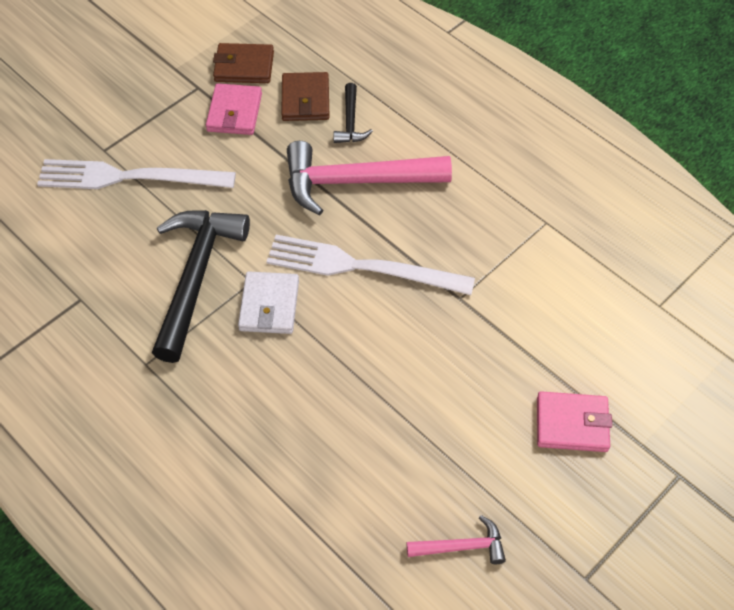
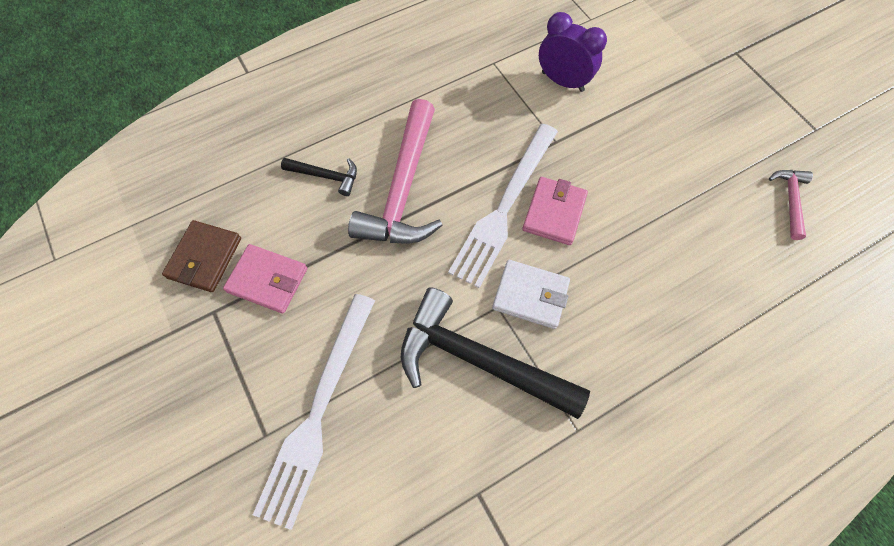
camera: 75 degrees left, 10 degrees up
(305, 100) = (280, 209): brown wallet -> none
(547, 291) = (562, 81): none -> purple clock
(572, 424) = (687, 100): pink wallet -> pink wallet (554, 213)

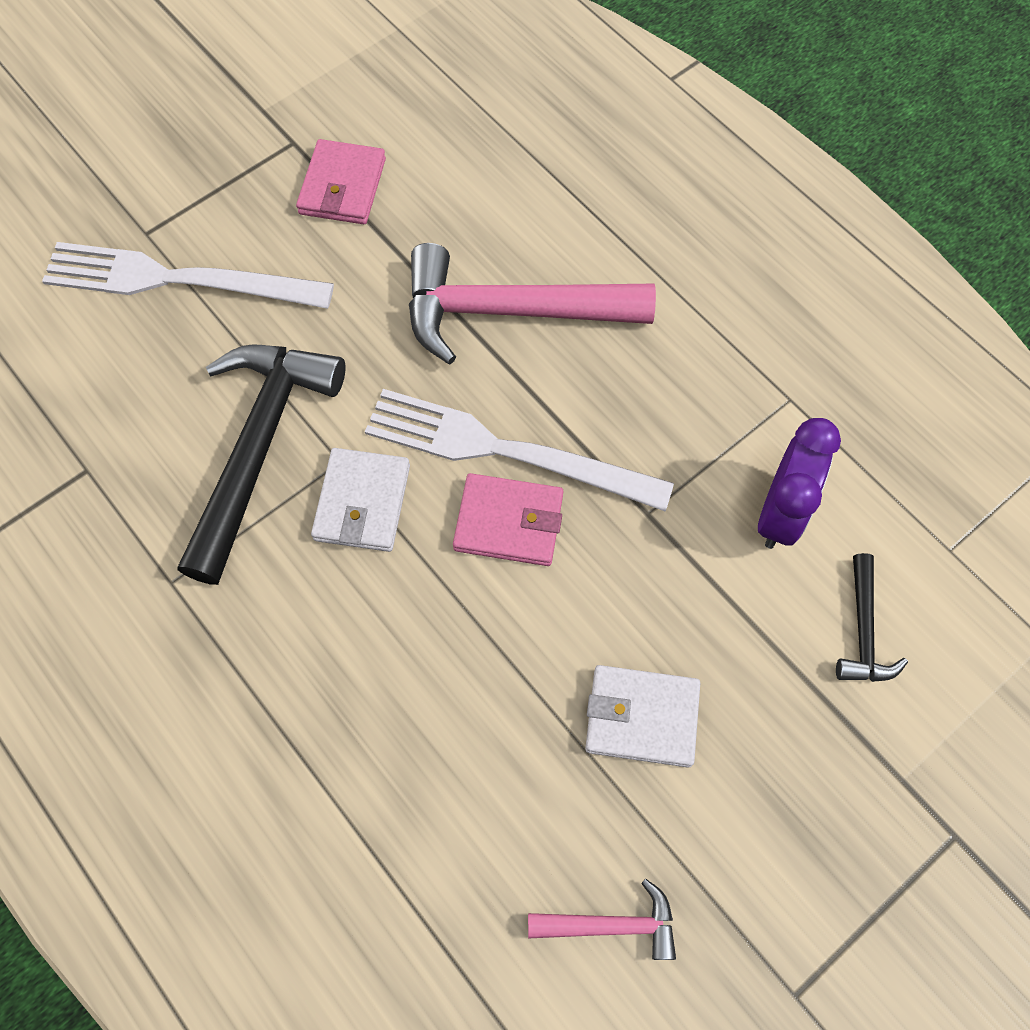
camera: 80 degrees right, 0 degrees up
(205, 258) = (364, 114): brown wallet -> none
(326, 176) = (512, 214): black hammer -> black hammer (863, 631)
(678, 166) = (641, 717): none -> white wallet

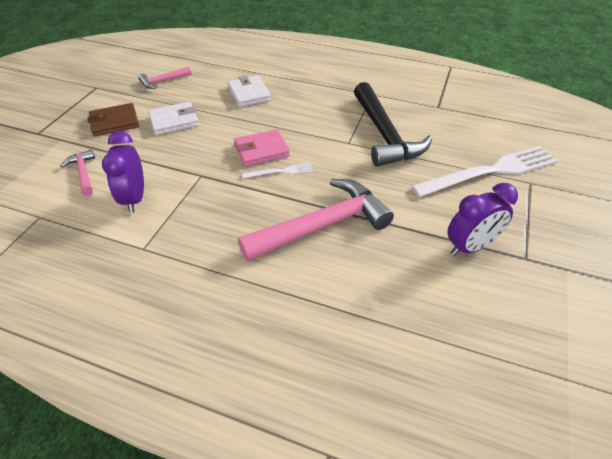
camera: 150 degrees right, 20 degrees down
(343, 186) = (470, 247): pink wallet -> purple clock
(362, 503) = (326, 135): white wallet -> white wallet (249, 94)
(506, 451) = (280, 171): white fork -> white fork, size x0.44
(774, 785) = (114, 122): none -> brown wallet
(863, 631) = (83, 173): black hammer -> pink hammer

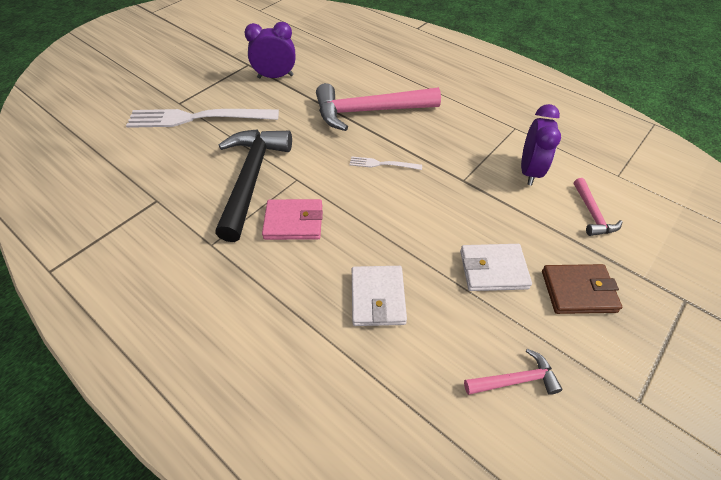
camera: 160 degrees left, 5 degrees up
(261, 151) = (393, 193): pink wallet -> pink wallet (294, 222)

